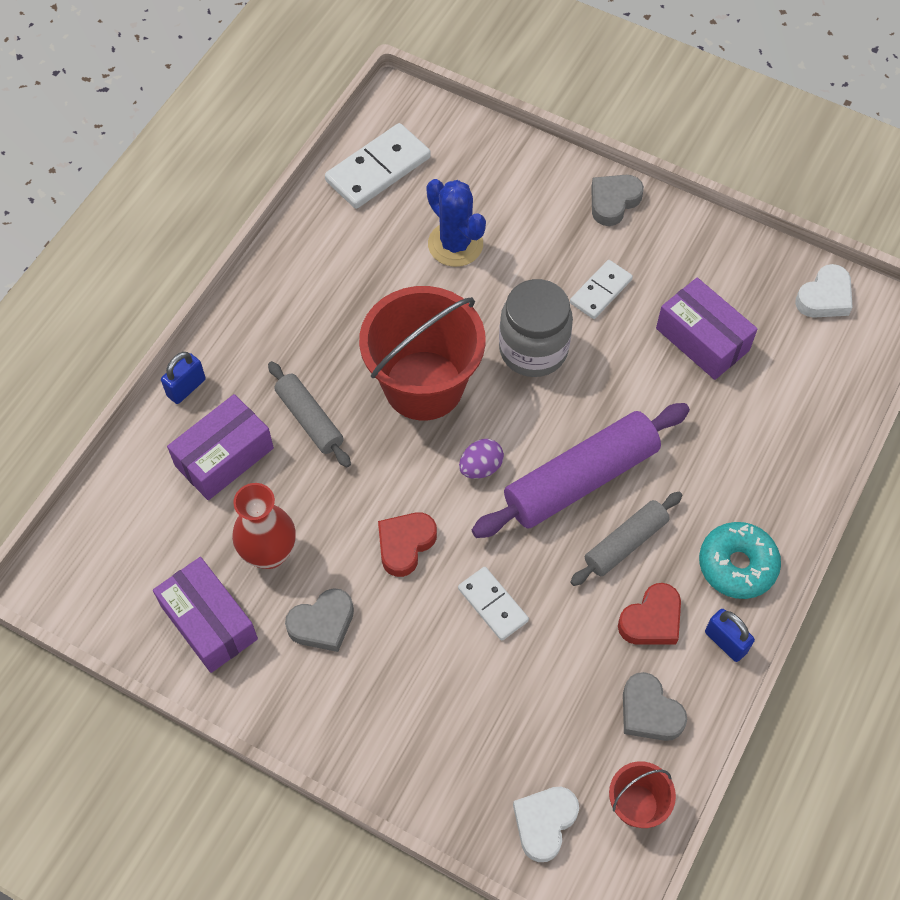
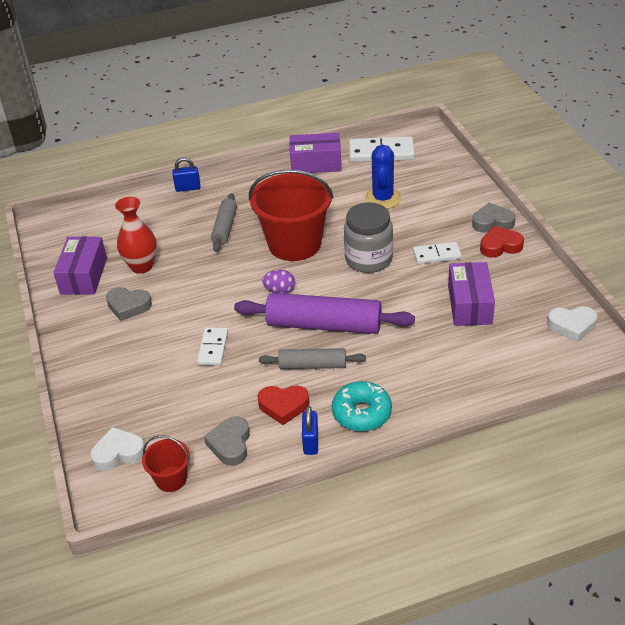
camera: 45 degrees right, 20 degrees down
(224, 457) = (170, 221): purple box -> purple box (316, 164)
(405, 544) = (204, 299): red heart -> red heart (500, 246)

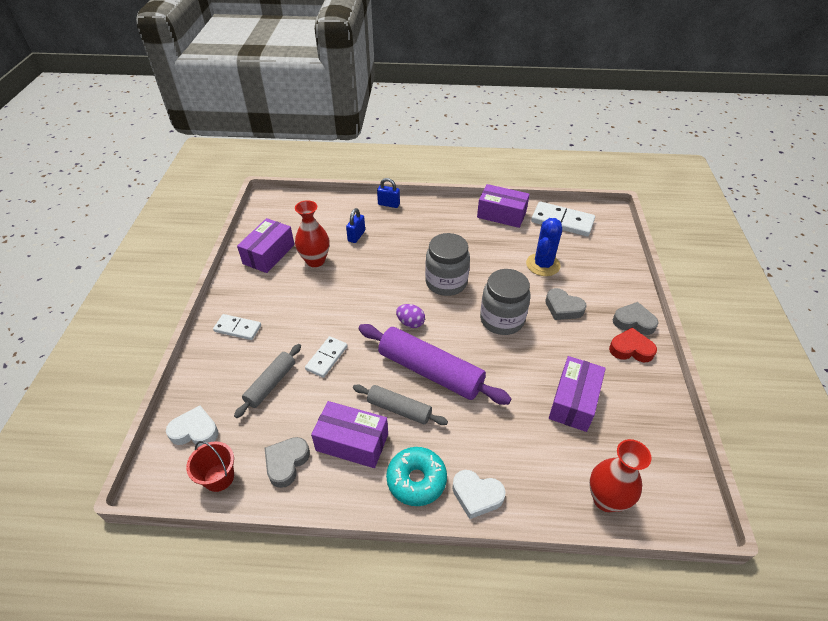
camera: 20 degrees right, 5 degrees up
(128, 306) = (285, 293): grey heart -> grey heart (563, 308)
(225, 228) = (398, 248): grey rolling pin -> grey rolling pin (271, 384)
(283, 406) = (352, 442): red heart -> purple box
(294, 244) = (446, 282): red bucket -> grey jar
(310, 442) = (355, 492): blue padlock -> blue padlock (356, 236)
(437, 255) = (566, 337): white domino -> white domino (238, 328)
(532, 368) = (606, 499): none -> red vase
(572, 326) = (668, 466): white heart -> white heart (476, 495)

